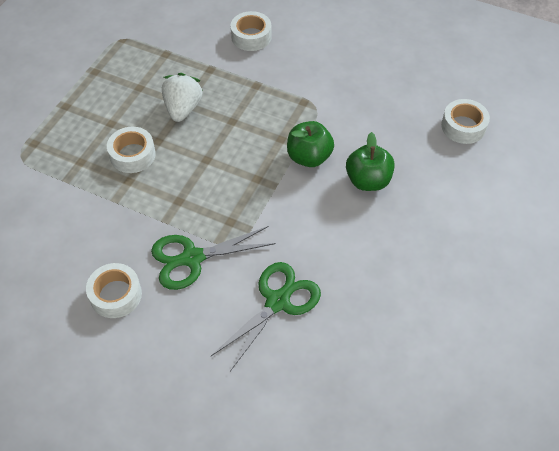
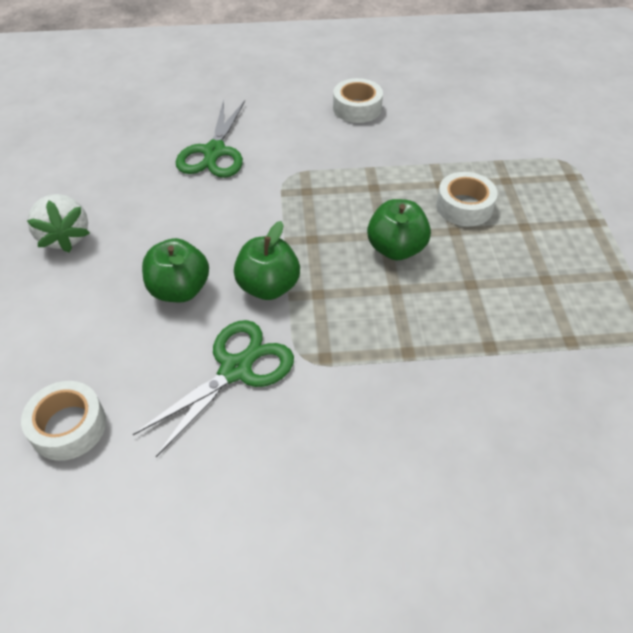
camera: 150 degrees right, 5 degrees down
(183, 109) = (466, 277): white strawberry -> white strawberry (65, 237)
(192, 258) = (316, 152): green scissors -> green scissors (235, 369)
(207, 146) = (396, 249): none -> green apple
(251, 36) = (488, 434): white tape -> none

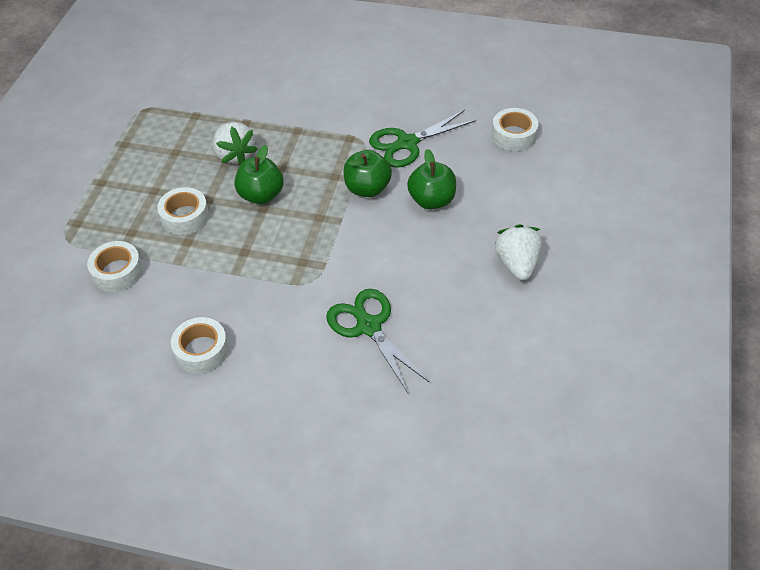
camera: 160 degrees left, 0 degrees up
(214, 152) = (369, 327): green scissors -> green scissors turned 60 degrees counterclockwise
(466, 293) = (235, 155): none -> white strawberry
(484, 145) = (117, 272): none -> white tape

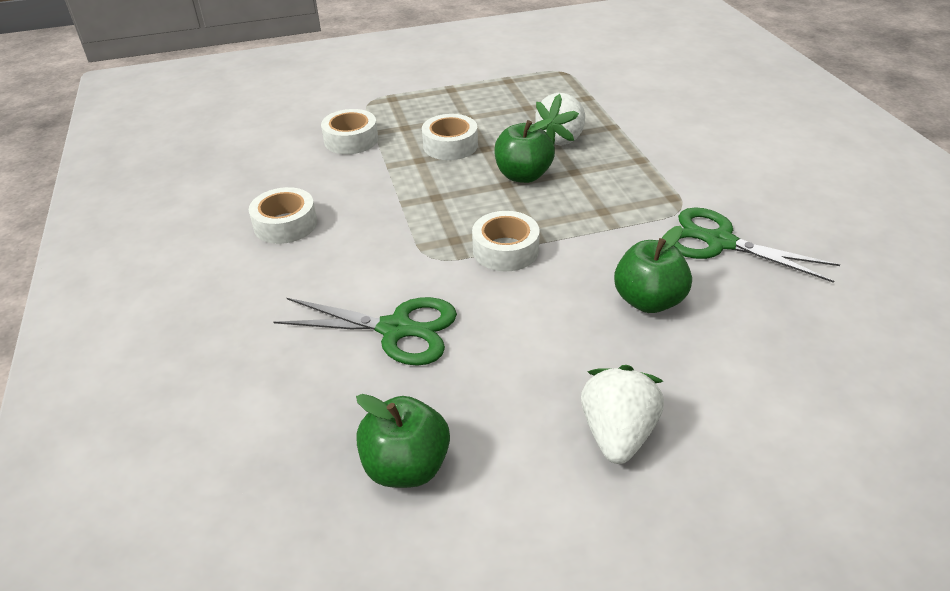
camera: 60 degrees right, 10 degrees down
(367, 188) = (610, 241): green apple -> green apple (406, 467)
(369, 327) = (395, 329): green scissors -> green scissors turned 75 degrees clockwise
(514, 135) = (859, 332): white tape -> white tape (505, 250)
(517, 264) = (617, 434): white strawberry -> white strawberry turned 45 degrees counterclockwise

